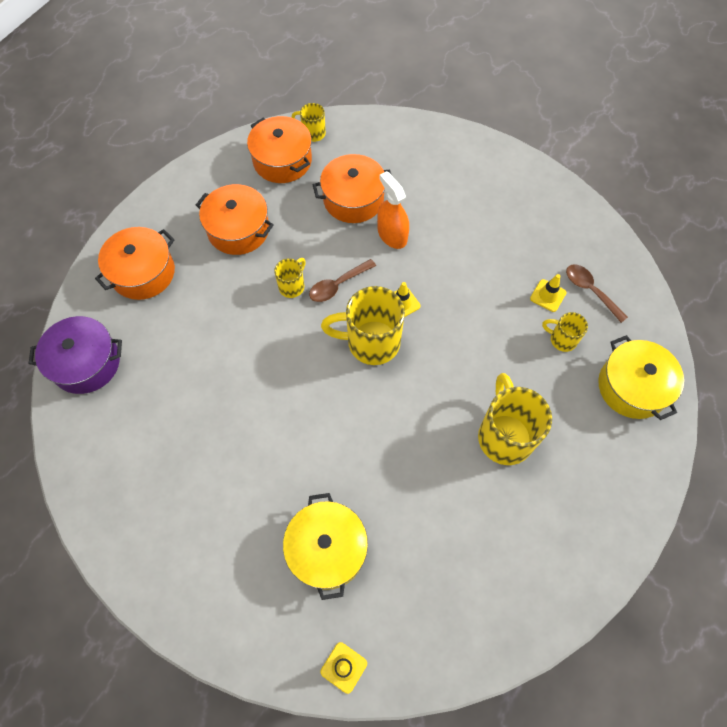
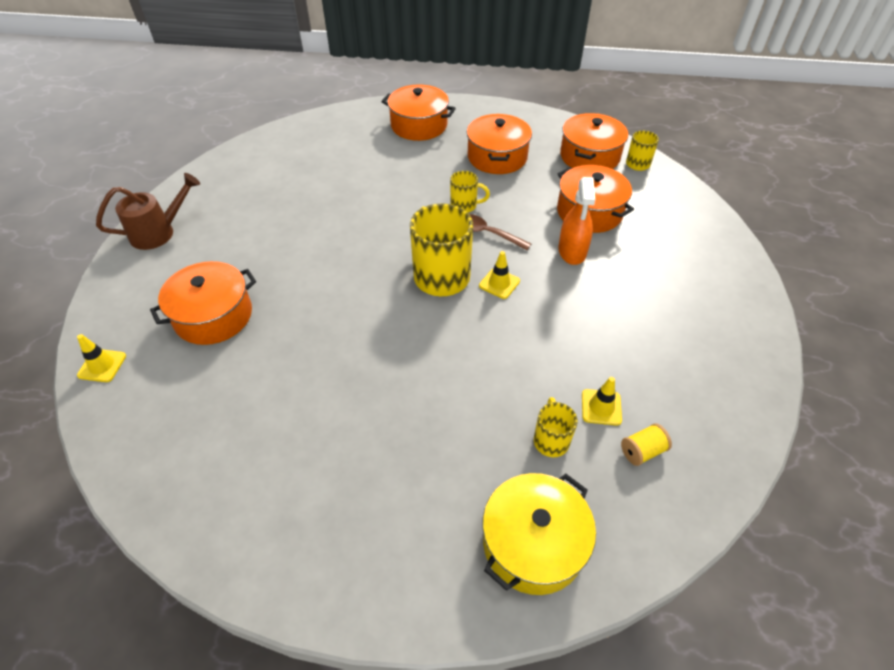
camera: 65 degrees right, 15 degrees down
(86, 363) = (324, 128): purple pot -> none
(171, 582) = (159, 232): none -> brown watering can
(327, 549) = (213, 316): yellow pot -> orange pot
(392, 235) = (572, 251): orange spray bottle -> orange spray bottle turned 150 degrees clockwise
(504, 436) = (393, 420): yellow mug -> none
(590, 291) = (642, 451): brown spoon -> yellow spool

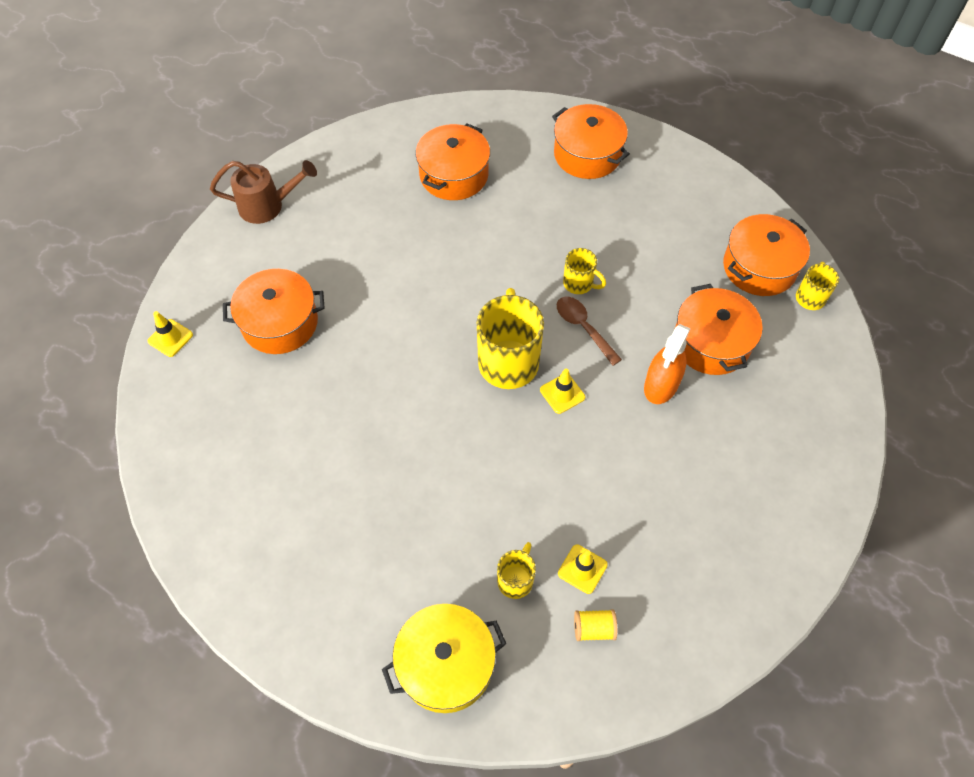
camera: 25 degrees right, 10 degrees up
(497, 157) = (651, 230): orange pot -> orange pot (453, 175)

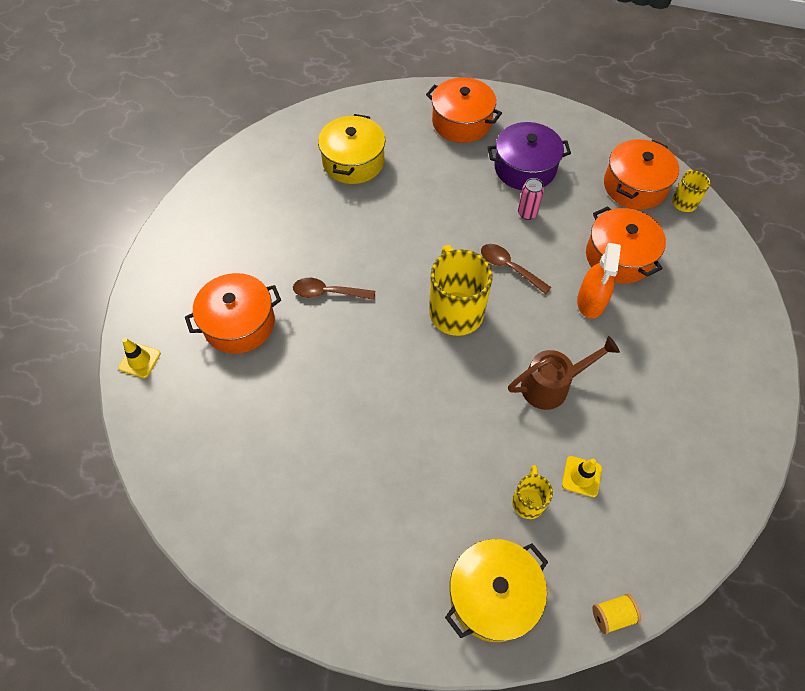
camera: 15 degrees left, 0 degrees up
(267, 206) = (194, 222): brown watering can -> brown watering can (551, 385)
(380, 311) = (328, 293): none -> brown spoon
(453, 175) = (353, 161): orange pot -> yellow pot
(562, 393) = (511, 328): yellow traffic cone -> none
(579, 284) = (492, 231): yellow mug -> none
(593, 628) = (609, 526): yellow spool -> yellow spool (612, 615)
(624, 272) = (527, 213): none -> pink can
(640, 221) = (525, 168): none -> purple pot

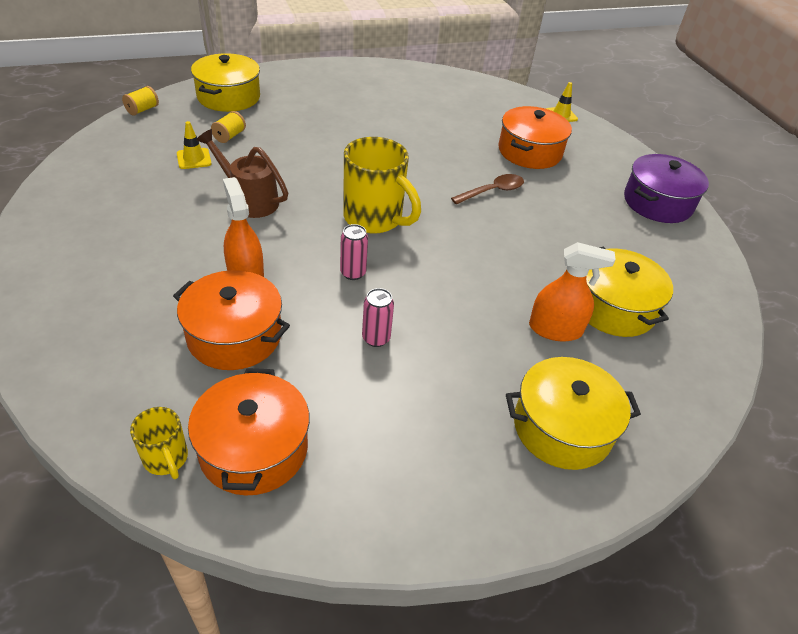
camera: 140 degrees right, 15 degrees down
(407, 167) = (555, 329): none -> orange spray bottle
(461, 122) = (562, 427): orange pot -> yellow pot
(509, 267) = (353, 273): brown spoon -> pink can
(525, 168) = (423, 398): purple pot -> purple pot (657, 202)
(528, 501) = (229, 136): yellow mug -> yellow spool
(551, 385) = (249, 200): brown watering can -> brown watering can turned 90 degrees clockwise

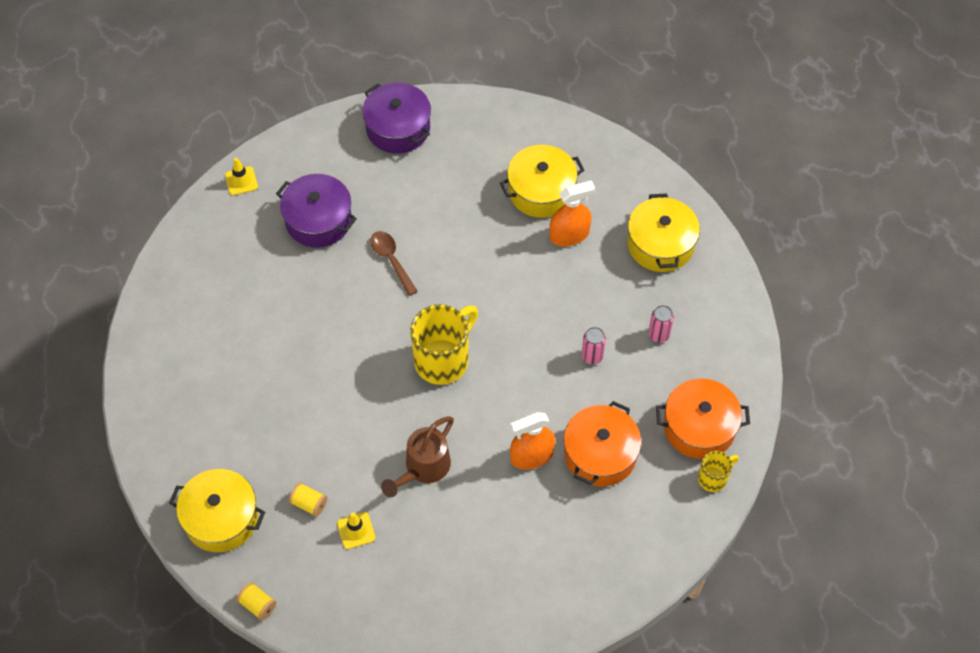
camera: 85 degrees left, 15 degrees up
(353, 273) = (519, 375): pink can -> pink can (658, 335)
(529, 151) = (318, 220): orange pot -> purple pot
(555, 329) = (569, 235): orange spray bottle -> orange spray bottle turned 60 degrees clockwise

